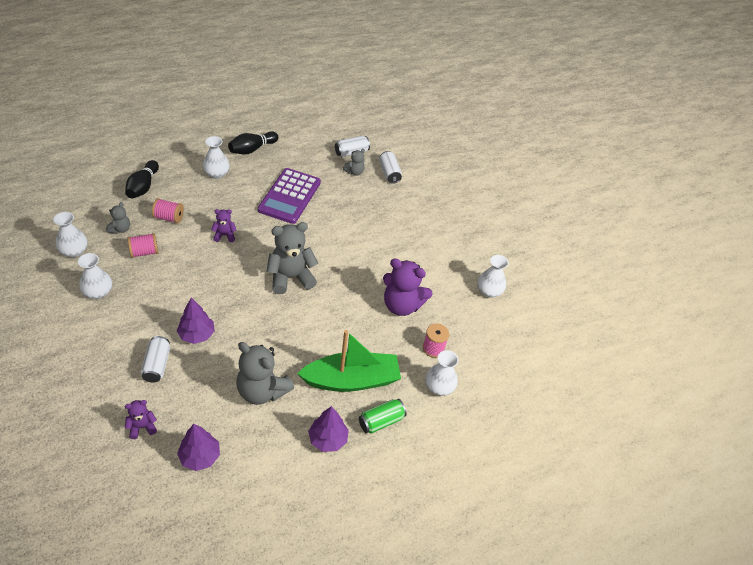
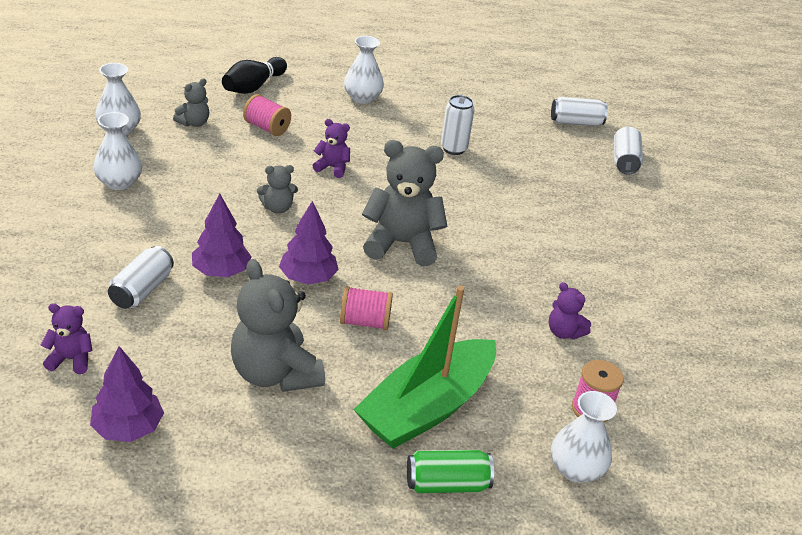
camera: 25 degrees right, 10 degrees down
(144, 252) = (209, 156): pink spool -> pink spool (365, 322)
(252, 149) = (428, 84): black bowling pin -> none
(289, 196) = (453, 149): purple calculator -> white can
(328, 439) = (342, 478): purple tree -> purple tree (308, 278)
(351, 380) = (426, 407): green boat -> green boat turned 120 degrees clockwise
(354, 172) = (569, 146): grey teddy bear -> grey teddy bear (277, 208)
(401, 305) = (564, 332): purple teddy bear -> purple teddy bear, size x0.50
(489, 291) = (730, 359): white vase -> none

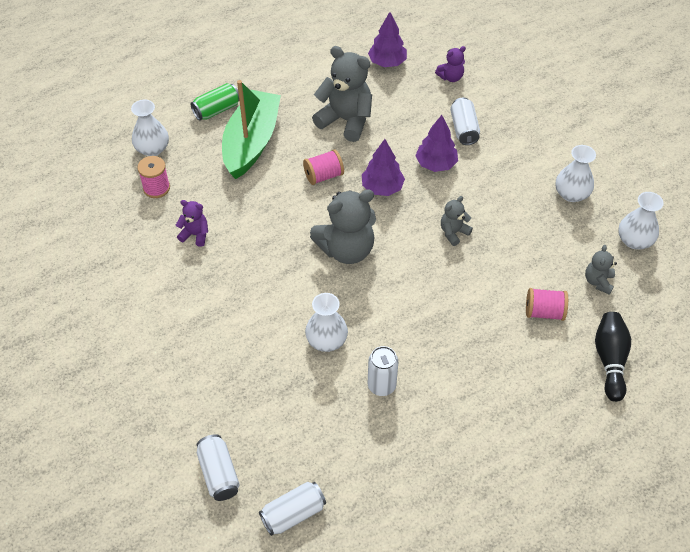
camera: 155 degrees right, 15 degrees up
(332, 168) = (455, 297): purple teddy bear -> none
(362, 98) = (512, 410): white vase -> white vase (326, 340)

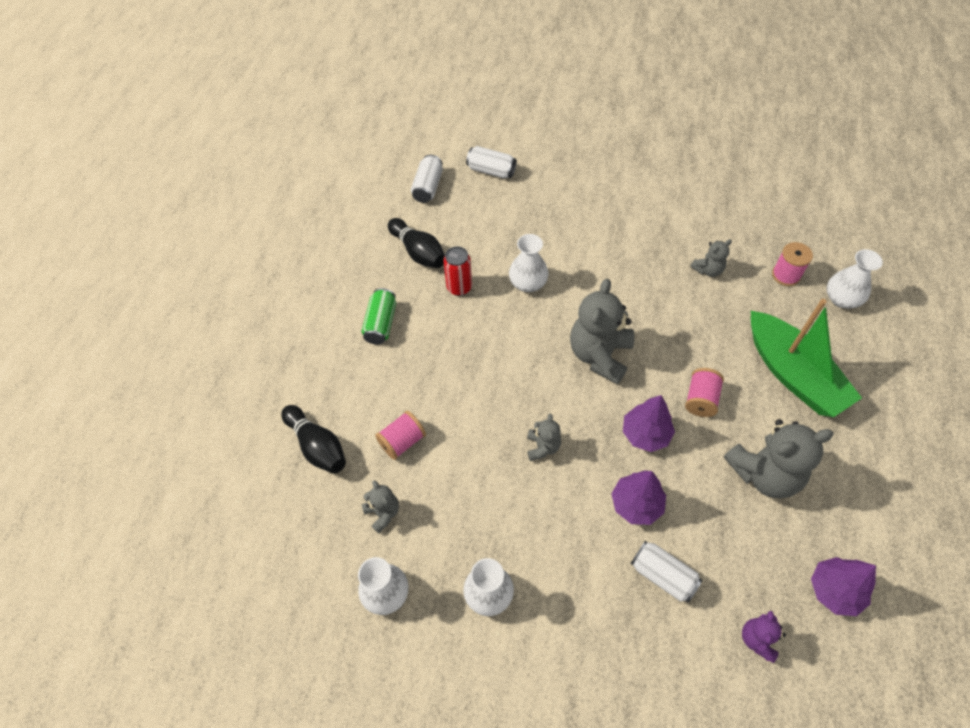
camera: 135 degrees right, 5 degrees up
(195, 234) = (708, 270): purple teddy bear -> grey teddy bear
(217, 110) = (864, 376): green can -> green can (381, 323)
(378, 450) = (418, 252): none -> black bowling pin
(381, 386) = (459, 287): white can -> red can

